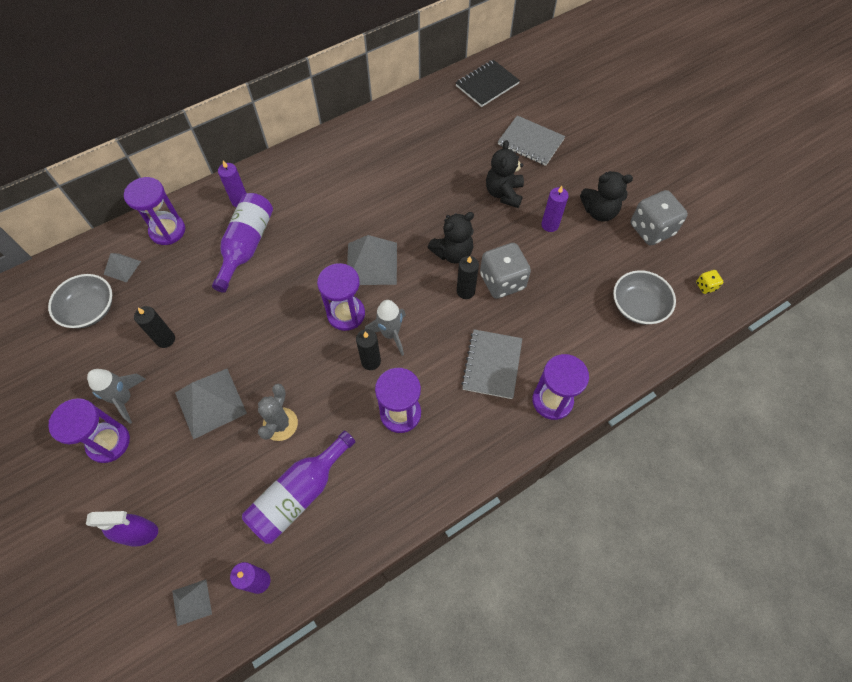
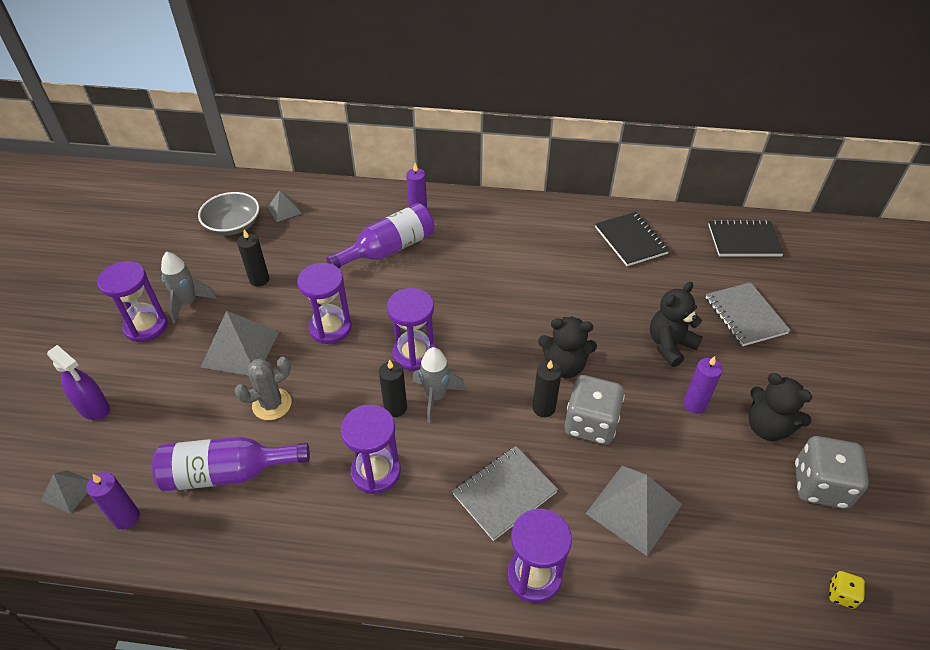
camera: 40 degrees right, 15 degrees down
(167, 231) = (342, 203): purple hourglass -> purple hourglass (330, 328)
(372, 263) = (478, 327): grey pyramid -> grey pyramid (634, 508)
(416, 129) = (631, 240): none -> black notebook
(638, 306) = (728, 554): grey bowl -> none

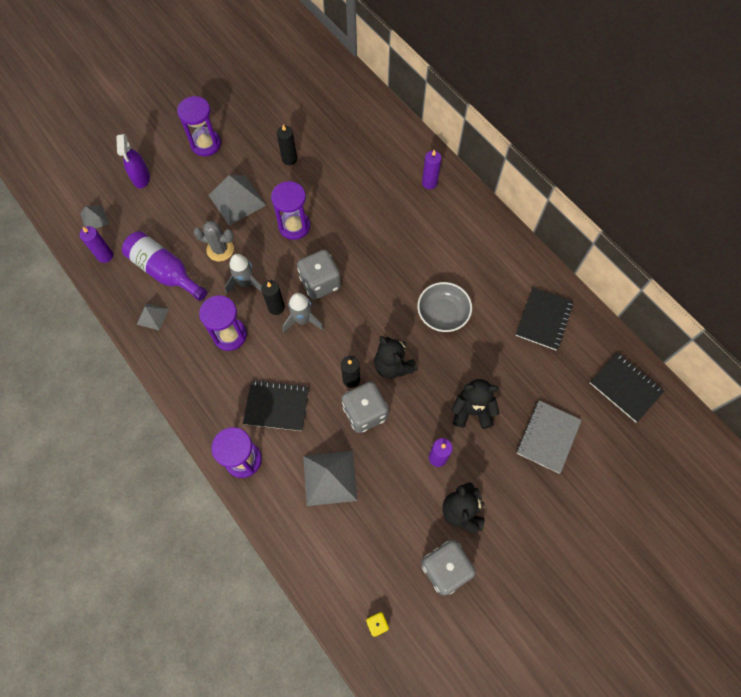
camera: 45 degrees right, 20 degrees up
(188, 303) = (239, 145): grey rocket -> grey rocket (246, 283)
(233, 225) = (312, 105): grey bowl -> grey bowl (443, 313)
(284, 210) = (352, 115): grey pyramid -> grey pyramid (152, 316)
(389, 249) = (382, 197): purple bottle -> none
(414, 354) = (320, 283): purple hourglass -> grey dice
(504, 493) = (276, 406): grey notebook -> black notebook

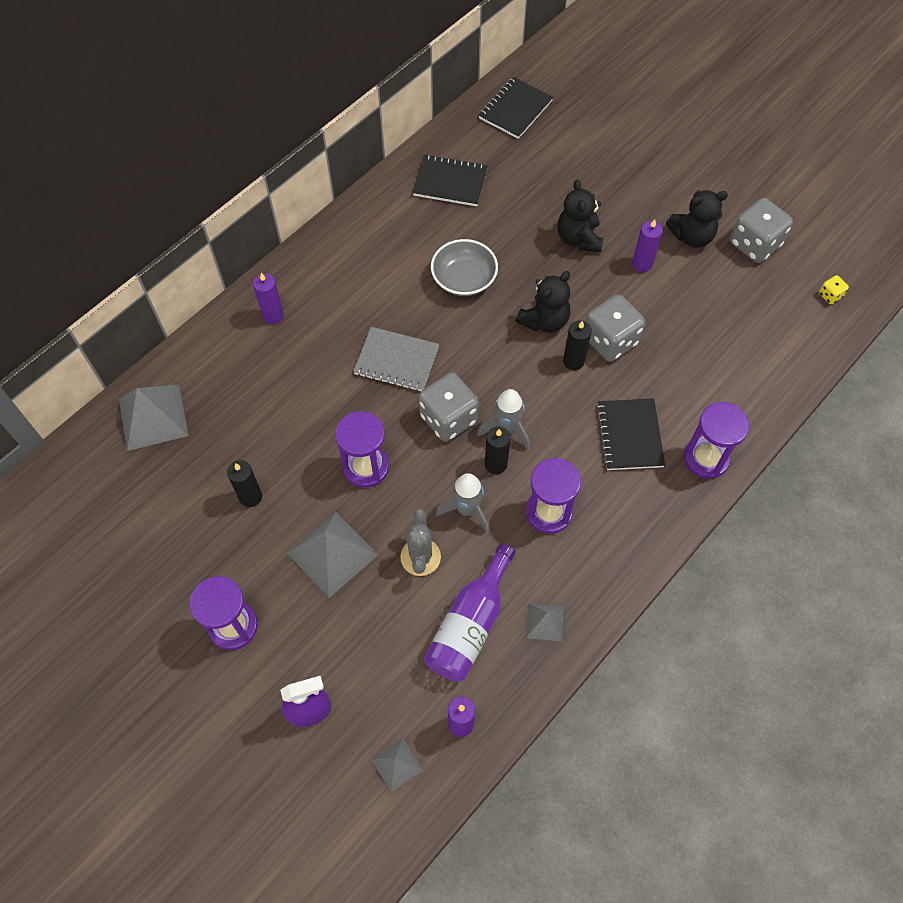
camera: 100 degrees left, 5 degrees down
(330, 478) = (697, 363): grey pyramid -> grey pyramid (153, 417)
(548, 437) = (589, 170): grey notebook -> grey notebook (396, 361)

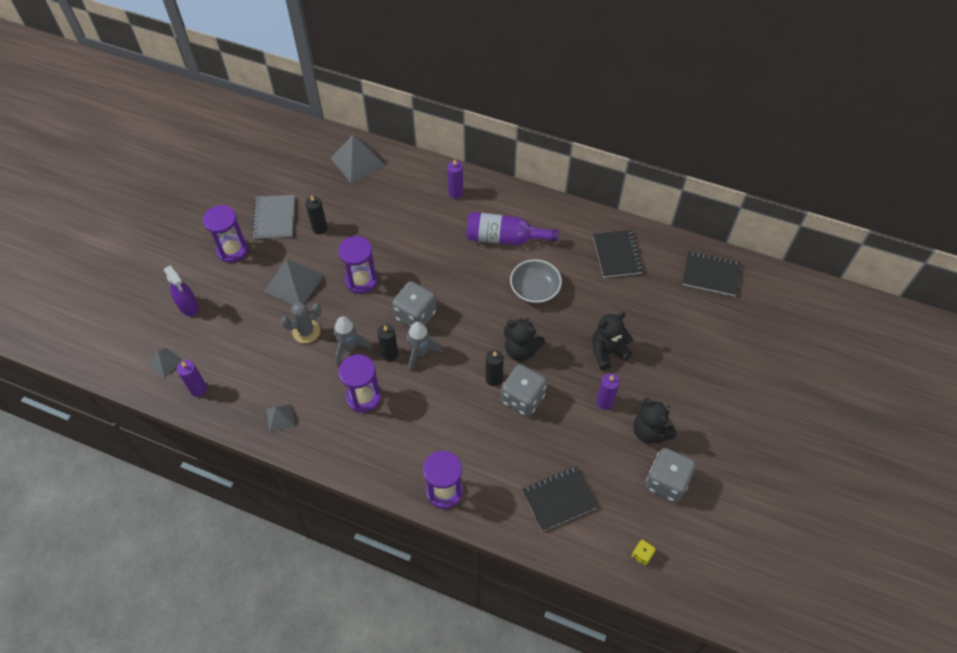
camera: 70 degrees right, 5 degrees down
(396, 361) = (449, 271): grey notebook -> grey notebook (274, 218)
(469, 625) = (266, 374): purple bottle -> purple bottle (504, 238)
(629, 435) = (444, 433): black notebook -> black notebook (559, 499)

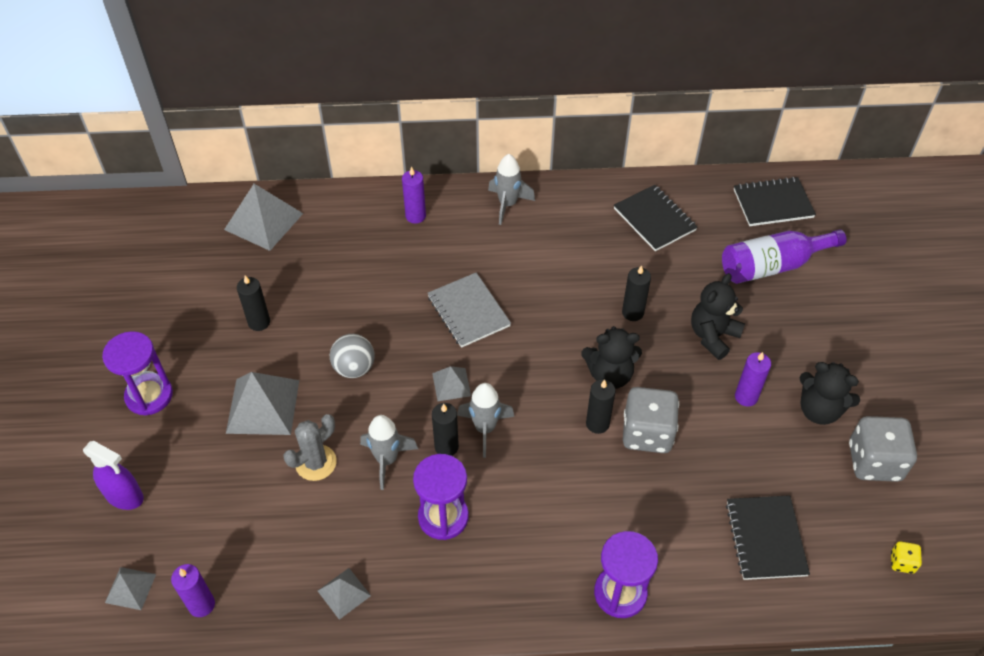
camera: 25 degrees left, 5 degrees down
(274, 218) = (187, 332): grey notebook -> grey notebook (468, 311)
(361, 281) = (354, 368): purple hourglass -> grey ball
(415, 315) = (451, 384): grey dice -> grey pyramid
(504, 238) = (509, 248): purple bottle -> purple bottle (772, 266)
(521, 207) = (508, 204): none -> grey rocket
(534, 289) = (582, 295): grey bowl -> none
(559, 499) = (765, 538): black notebook -> black notebook turned 45 degrees counterclockwise
(562, 314) = (632, 312): none -> black candle

